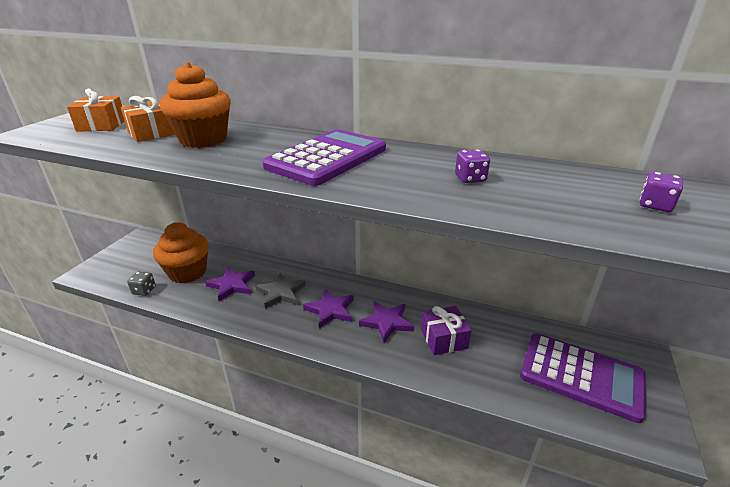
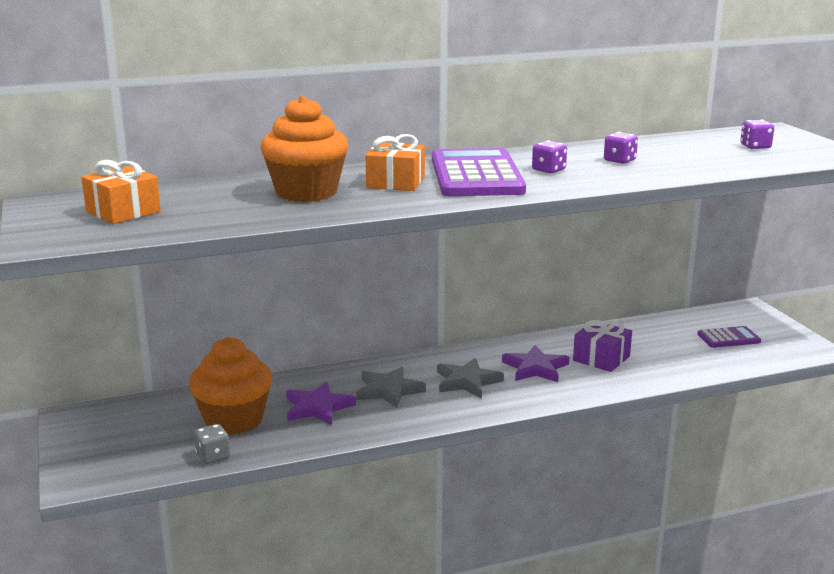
camera: 40 degrees left, 10 degrees down
(152, 133) = (223, 202): orange gift -> orange gift (396, 182)
(330, 310) = (467, 381): purple star -> grey star
(389, 170) = (548, 170): none -> purple dice
(581, 376) = (728, 338): purple calculator -> purple calculator, size x0.49

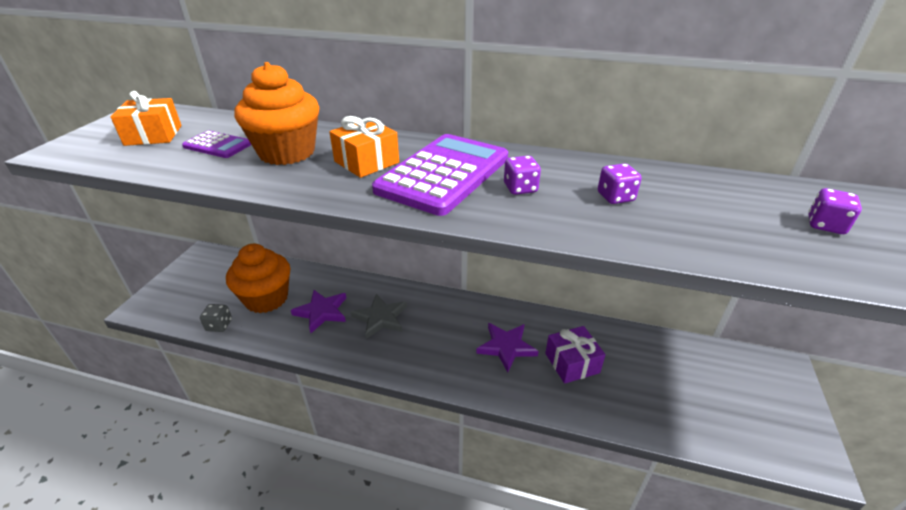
camera: 35 degrees right, 15 degrees up
(467, 381) = (441, 336): grey star -> none
(728, 338) = (723, 396): purple calculator -> purple calculator (217, 145)

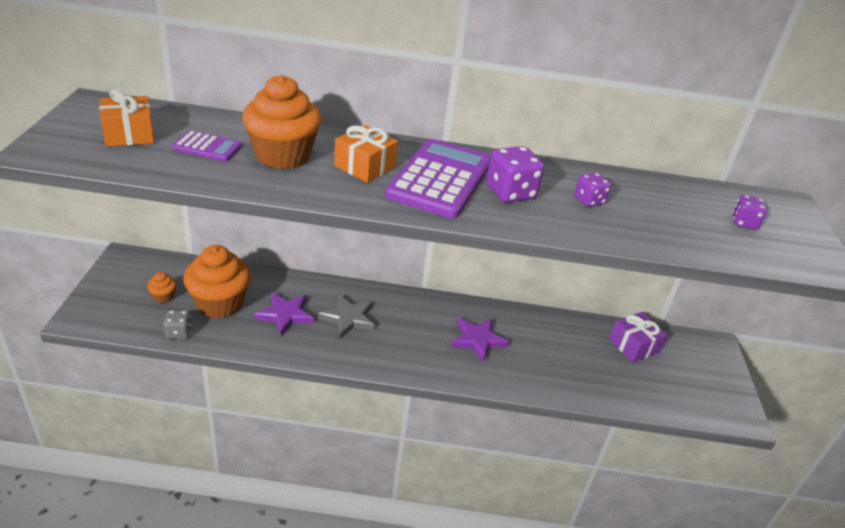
camera: 15 degrees left, 0 degrees up
(220, 290) = (163, 297): none -> orange cupcake
(520, 188) = (510, 193): purple dice -> purple dice, size x1.65
(572, 363) = (539, 351): purple gift -> purple gift (633, 345)

